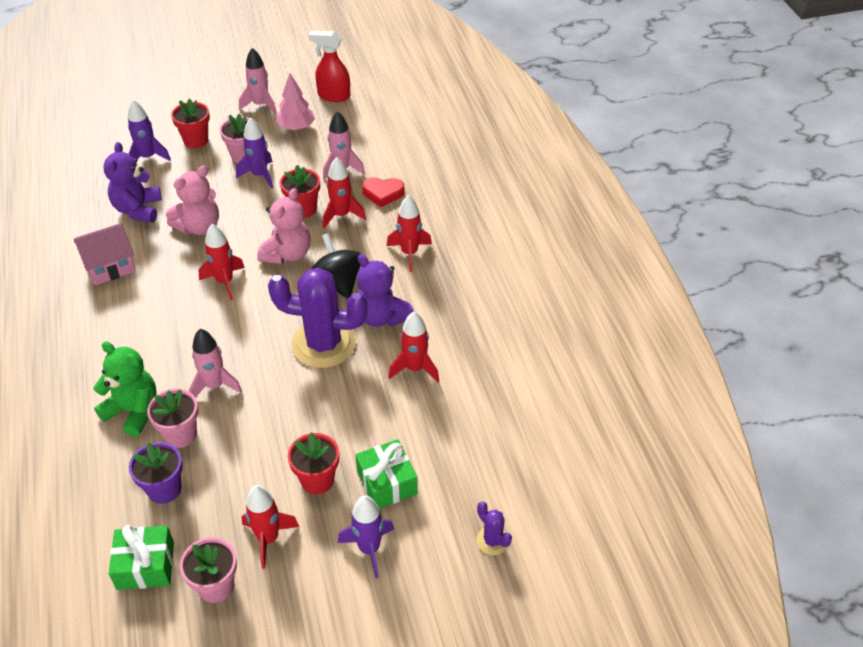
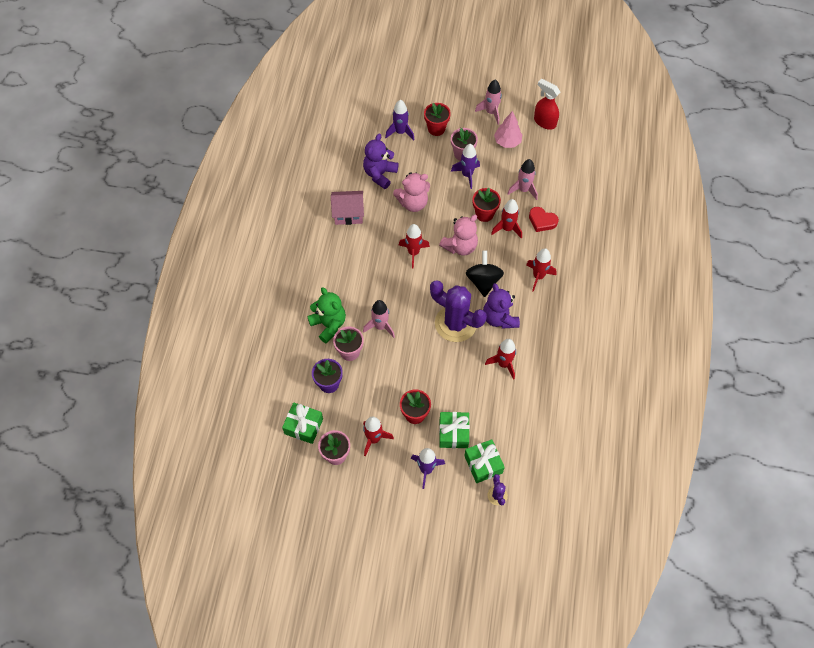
camera: 25 degrees right, 15 degrees up
(451, 506) = (483, 464): none -> green gift

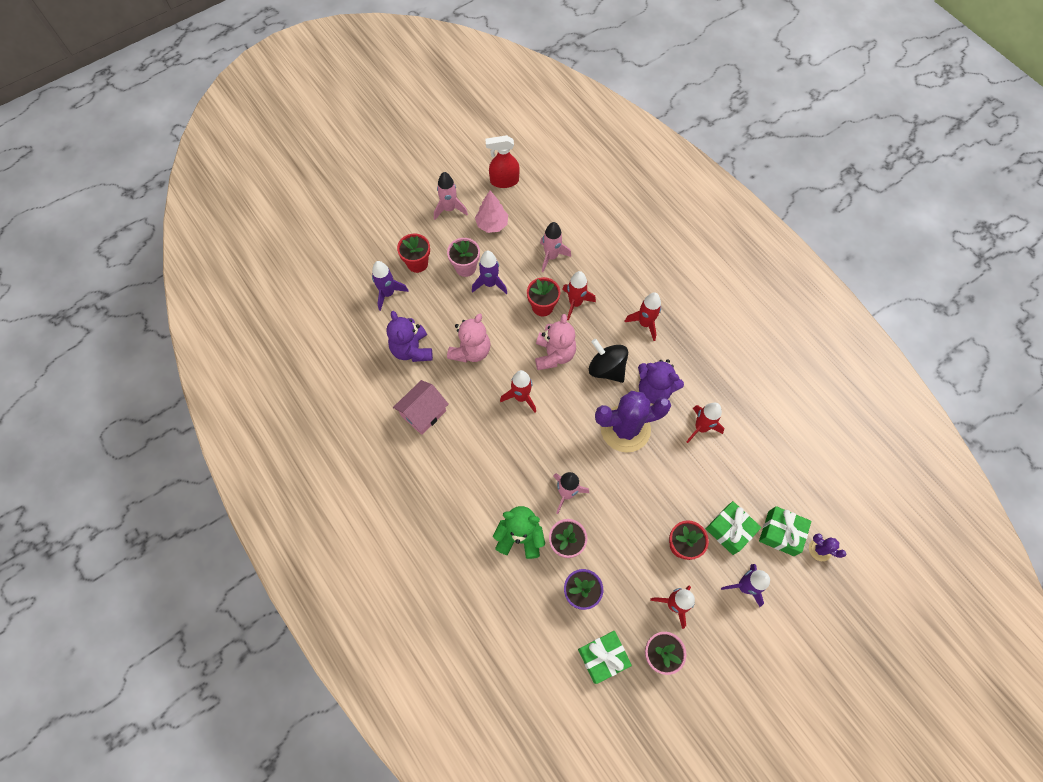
camera: 45 degrees left, 5 degrees up
(542, 221) = (595, 271): red heart -> none

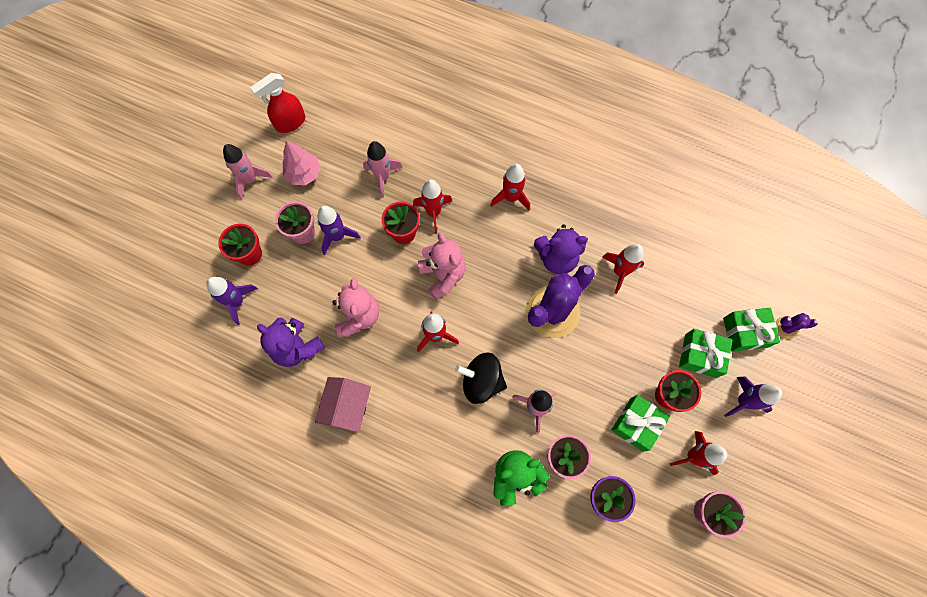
camera: 30 degrees left, 5 degrees up
(603, 657) = (660, 547): green gift -> green gift (636, 424)
(606, 368) = (501, 262): black spinning top -> black spinning top (481, 381)

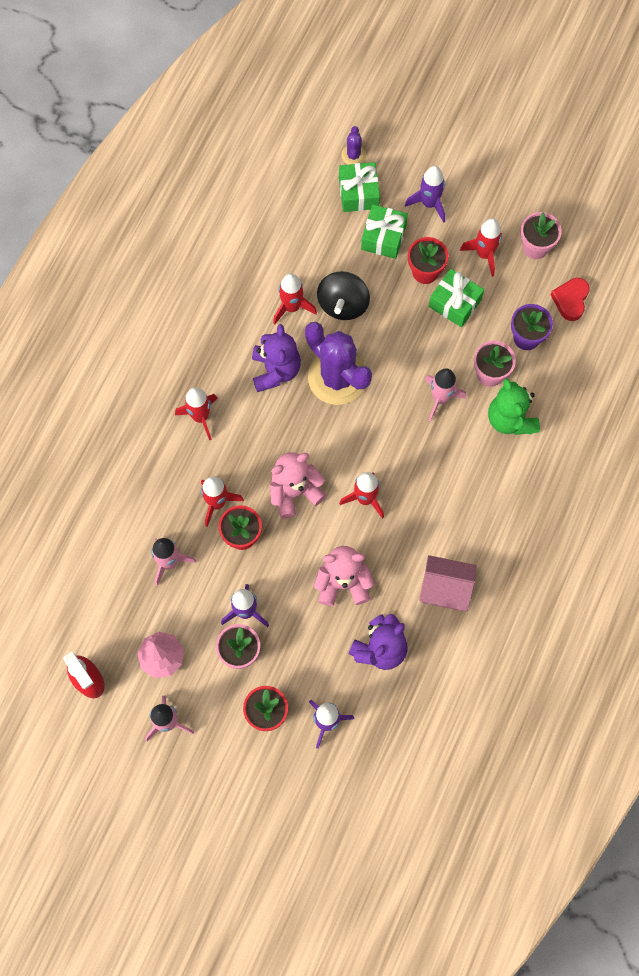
camera: 90 degrees left, 0 degrees up
(481, 381) = (414, 451): black spinning top -> black spinning top (343, 304)
(650, 548) = (570, 300): none -> red heart

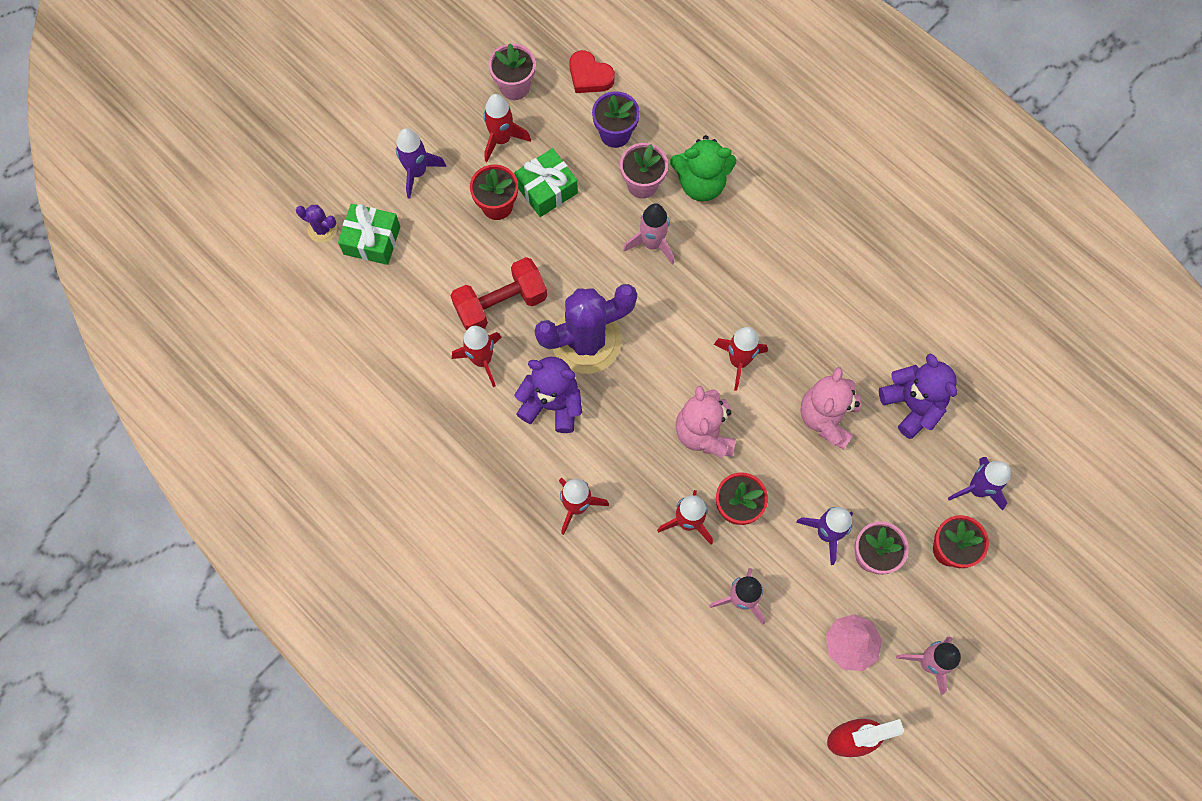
camera: 70 degrees left, 0 degrees up
(343, 304) = (501, 304): black spinning top -> red dumbbell
(383, 237) = (437, 233): green gift -> none
(445, 589) = (867, 316): pink house -> none

